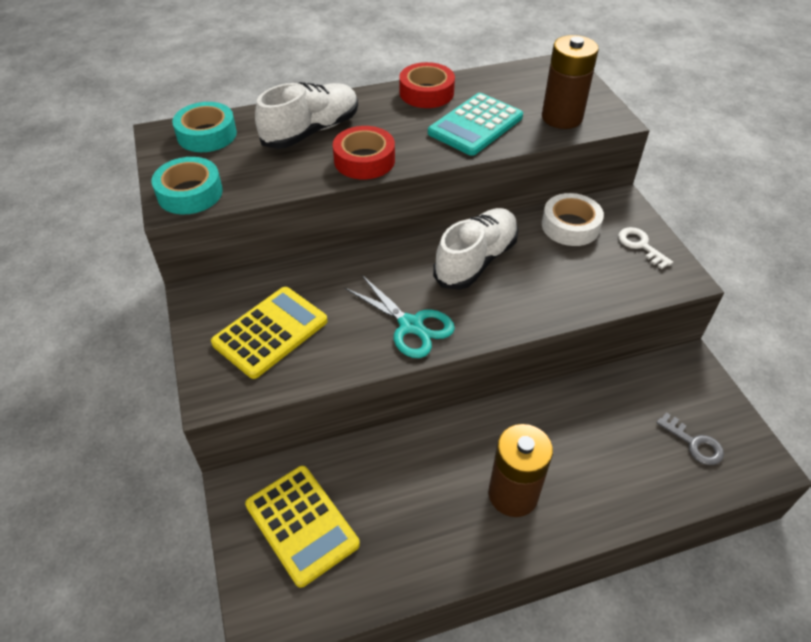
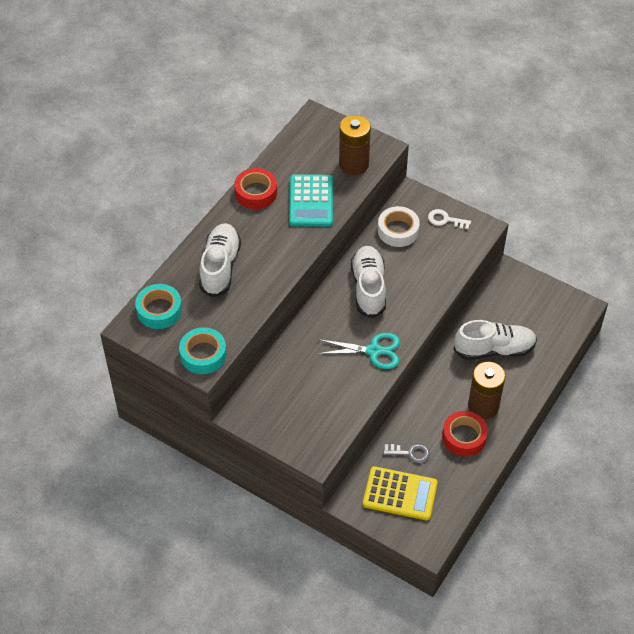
camera: 40 degrees left, 5 degrees up
(270, 332) = (305, 406): yellow calculator -> none
(364, 160) = (275, 268): red tape -> red tape (464, 437)
(591, 436) = (494, 349): none -> white shoe
(694, 443) = (543, 319): grey key -> grey key (410, 453)

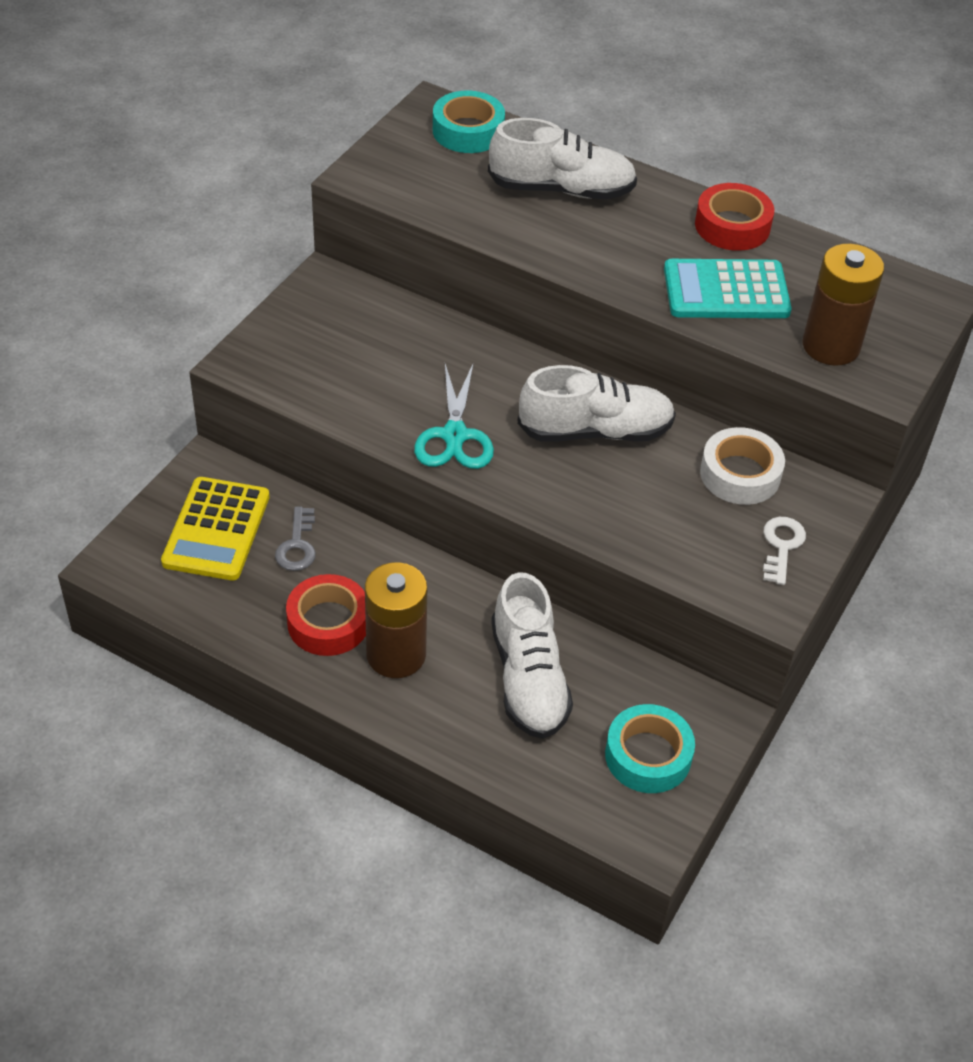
camera: 85 degrees right, 5 degrees down
(203, 355) = (383, 176): turquoise tape -> turquoise tape (648, 756)

